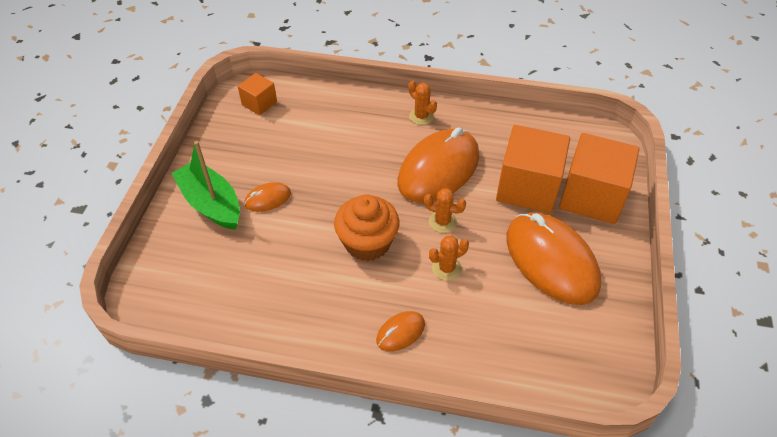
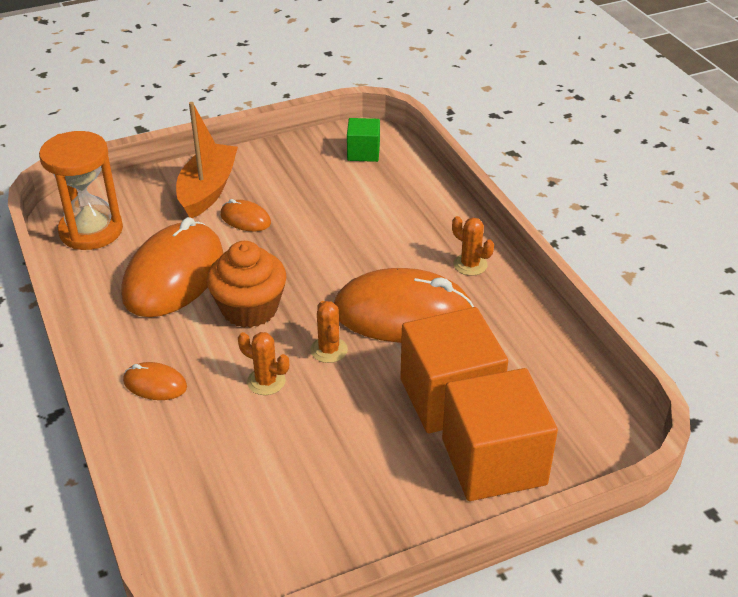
camera: 55 degrees right, 10 degrees down
(186, 297) = (91, 231): none -> orange hourglass
(211, 203) = (208, 190): green boat -> orange boat
(259, 103) = (363, 152): orange cube -> green cube
(421, 116) = (470, 265): orange cactus -> orange cactus turned 60 degrees counterclockwise
(551, 260) = (353, 464): orange mouse -> orange mouse (174, 275)

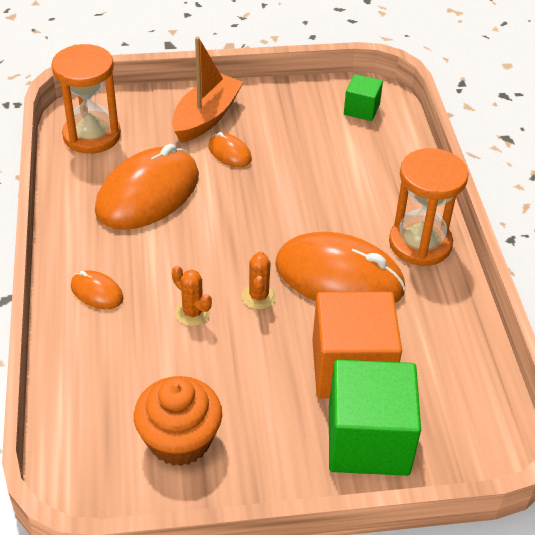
camera: 15 degrees right, 5 degrees up
(249, 309) = (202, 241): orange cupcake -> orange cupcake (179, 440)
(470, 265) = (420, 243): orange cactus -> orange hourglass
(493, 461) = (368, 440): orange cube -> green cube

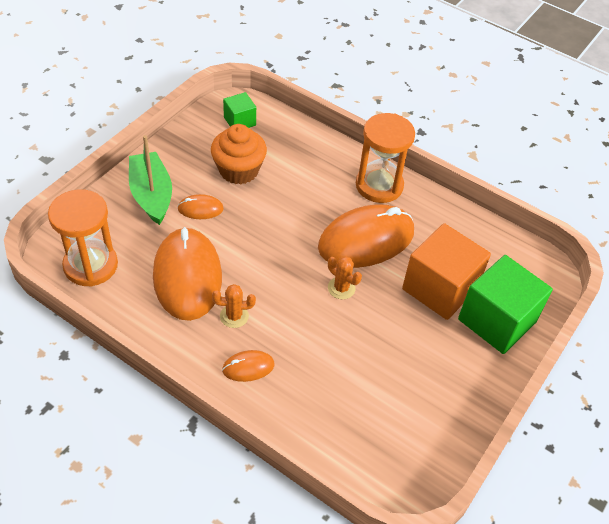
camera: 50 degrees left, 5 degrees up
(179, 440) = (415, 409): orange cupcake -> orange cupcake (239, 170)
(192, 313) = (320, 330): orange cactus -> orange cactus (234, 316)
(206, 117) = (151, 195): orange boat -> green boat

